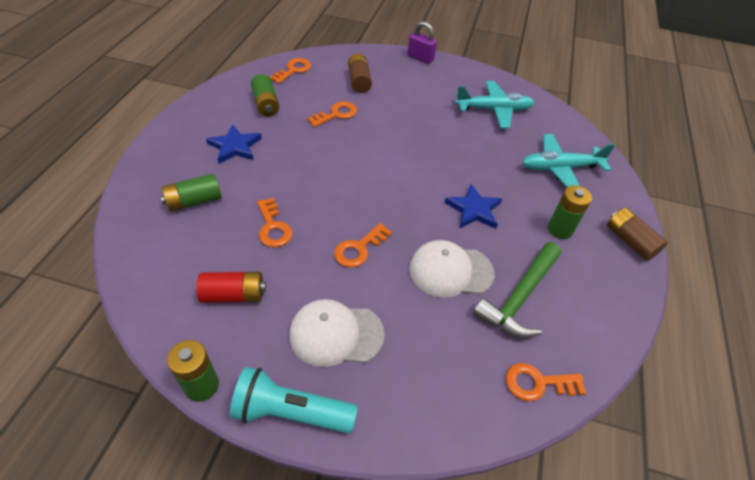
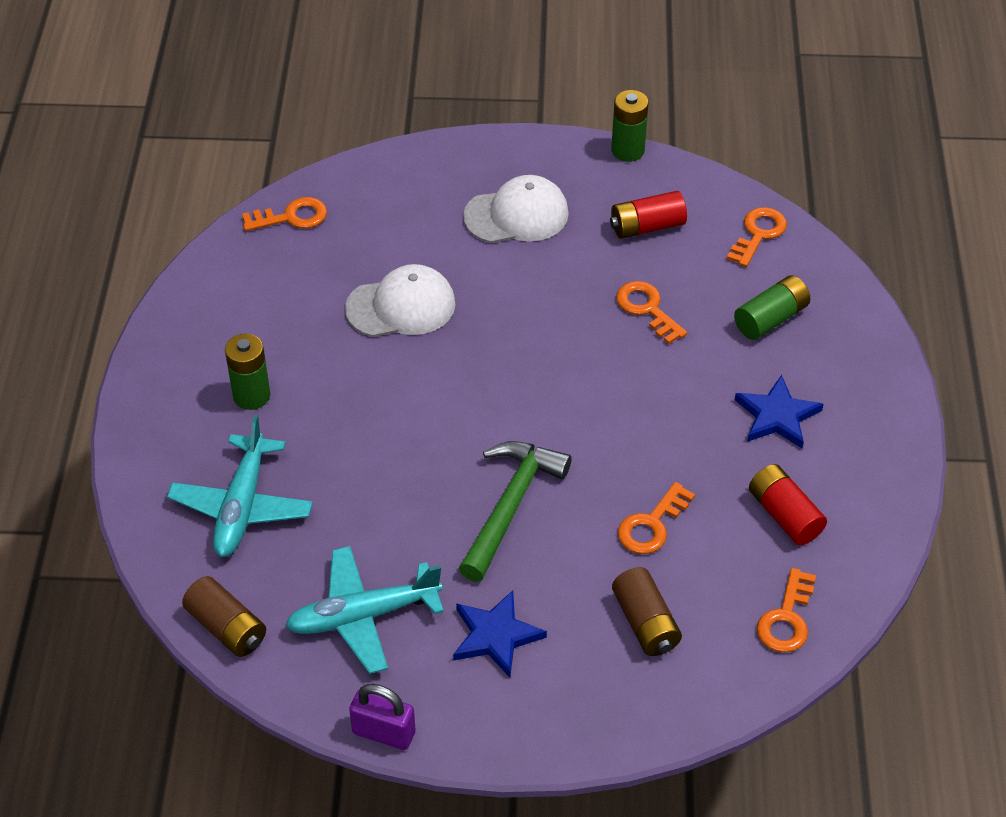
camera: 170 degrees right, 0 degrees up
(266, 104) = (784, 515): green battery -> red battery
(291, 412) = (533, 149): turquoise flashlight -> none
(359, 249) = (525, 307): orange key -> orange key (758, 234)
(420, 58) = (542, 739): purple padlock -> purple padlock (383, 733)
(474, 210) = (380, 397): blue star -> blue star (496, 635)
(519, 297) = (311, 294): green hammer -> green hammer (510, 506)
(560, 168) = (241, 507): turquoise plane -> turquoise plane turned 120 degrees clockwise
(629, 241) = (150, 401): brown battery -> brown battery (227, 628)

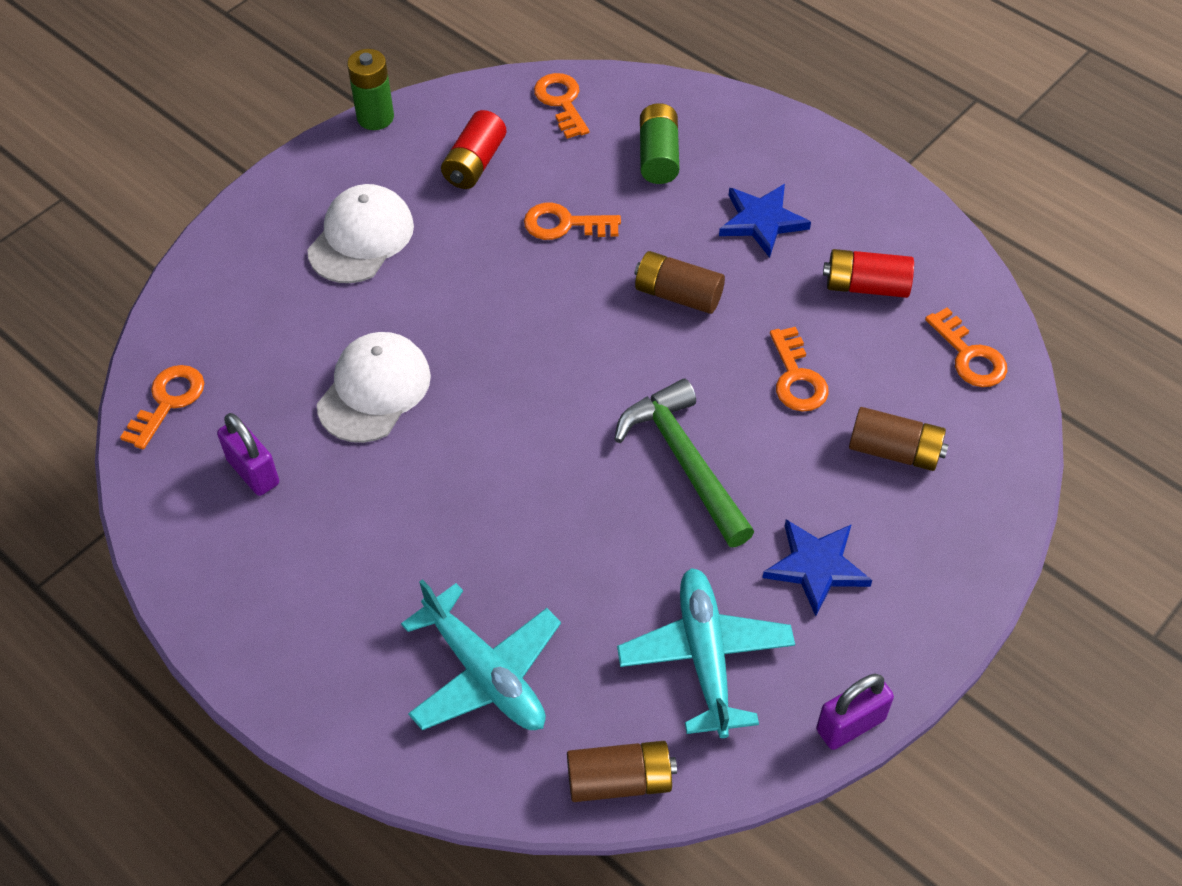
camera: 50 degrees left, 5 degrees up
(251, 396) = (356, 578): green battery -> none
(280, 292) = (253, 472): none -> purple padlock
(362, 616) = (705, 656): turquoise plane -> turquoise plane turned 150 degrees clockwise
(653, 411) = (678, 295): none -> brown battery

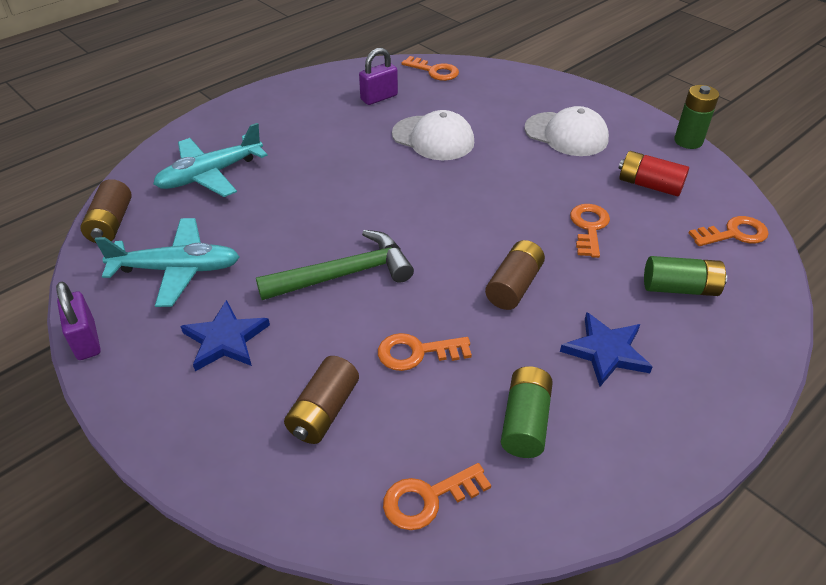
camera: 95 degrees right, 10 degrees down
(866, 286) = (525, 422): red battery -> green battery

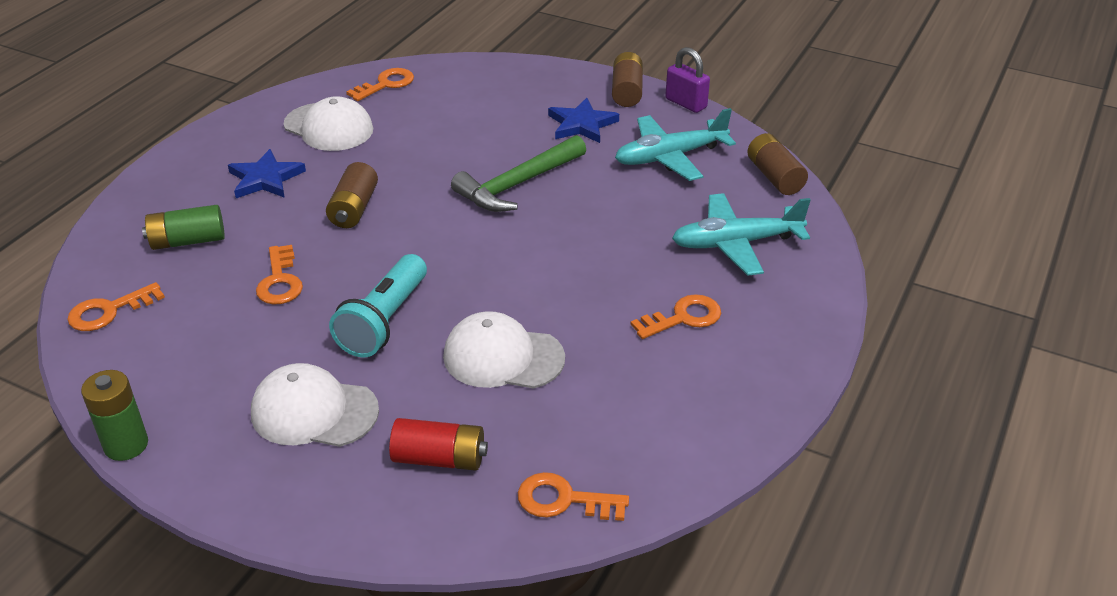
camera: 160 degrees right, 5 degrees down
(210, 175) = (735, 243): turquoise plane -> turquoise plane turned 135 degrees counterclockwise
(324, 411) = (477, 105): brown battery -> brown battery (626, 91)
(379, 97) = (620, 412): purple padlock -> none
(417, 352) = (424, 147): orange key -> orange key (683, 318)
(508, 178) = (384, 321): none -> turquoise flashlight
(525, 422) = (329, 127): green battery -> white cap
(649, 185) = (200, 353): red battery -> red battery (439, 458)

